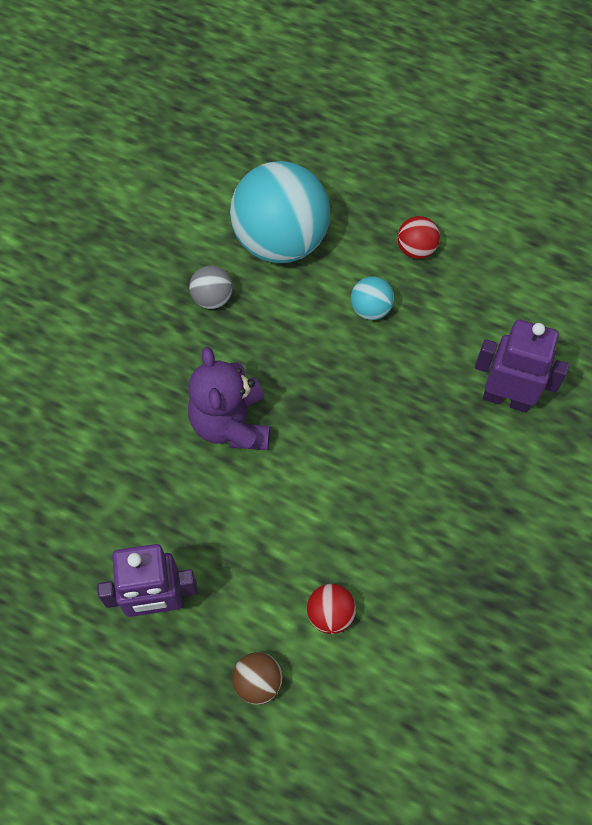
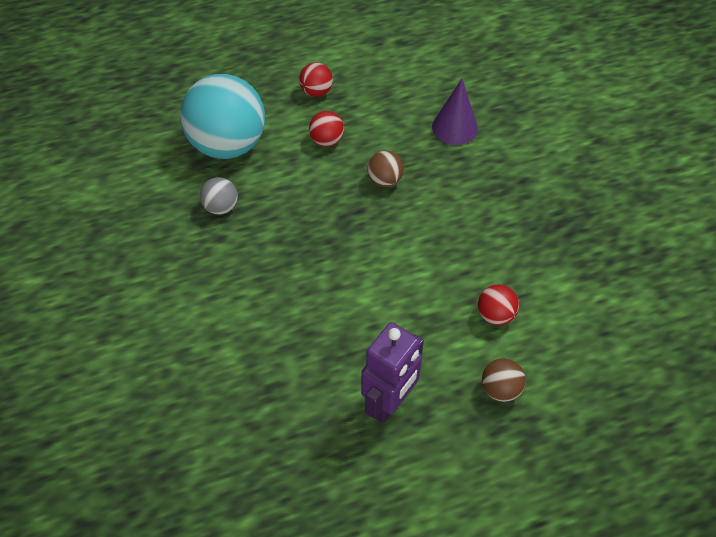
camera: 45 degrees left, 10 degrees down
(231, 423) = (315, 265): purple teddy bear -> none
(370, 308) = (327, 140): turquoise ball -> red ball
(378, 395) = (385, 180): none -> brown ball
(506, 397) = (454, 127): purple robot -> purple cone

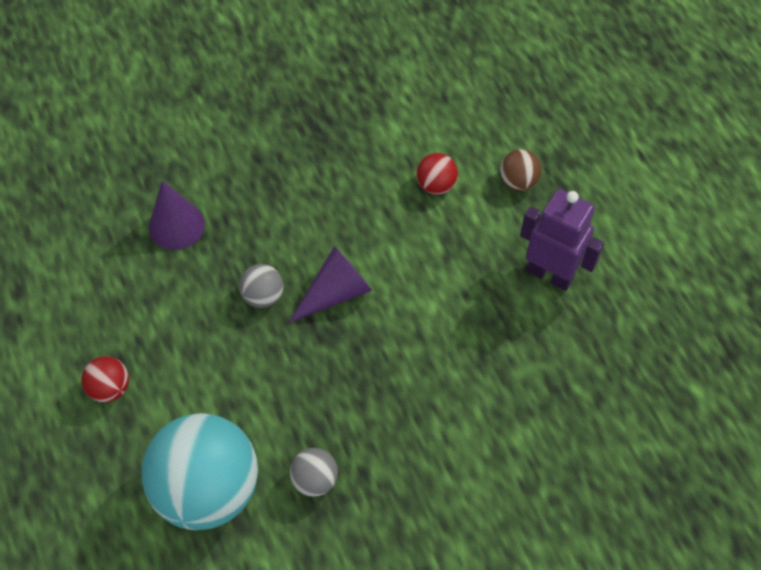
camera: 95 degrees left, 5 degrees up
(327, 140) = (199, 366): red ball -> none
(384, 229) = (336, 292): none -> purple cone
(385, 180) = (263, 296): brown ball -> grey ball

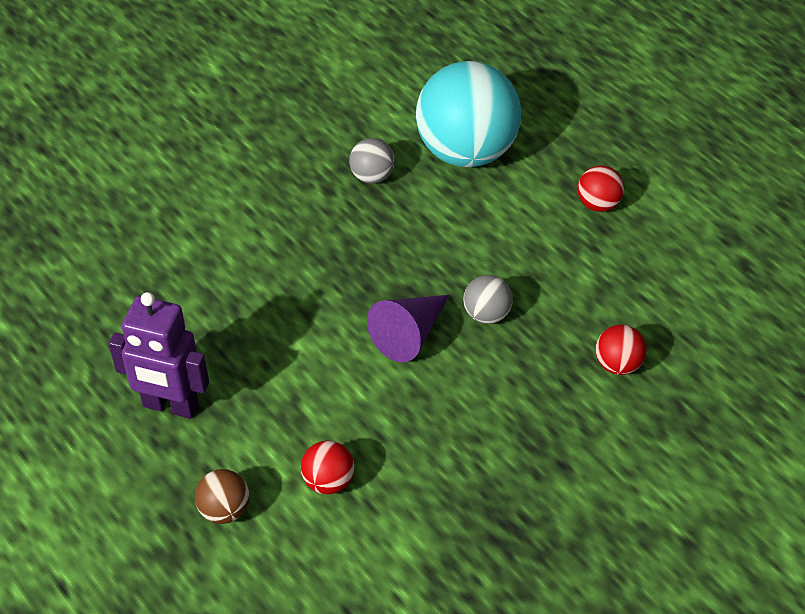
camera: 165 degrees right, 10 degrees down
(176, 225) = (618, 364): purple cone -> red ball

